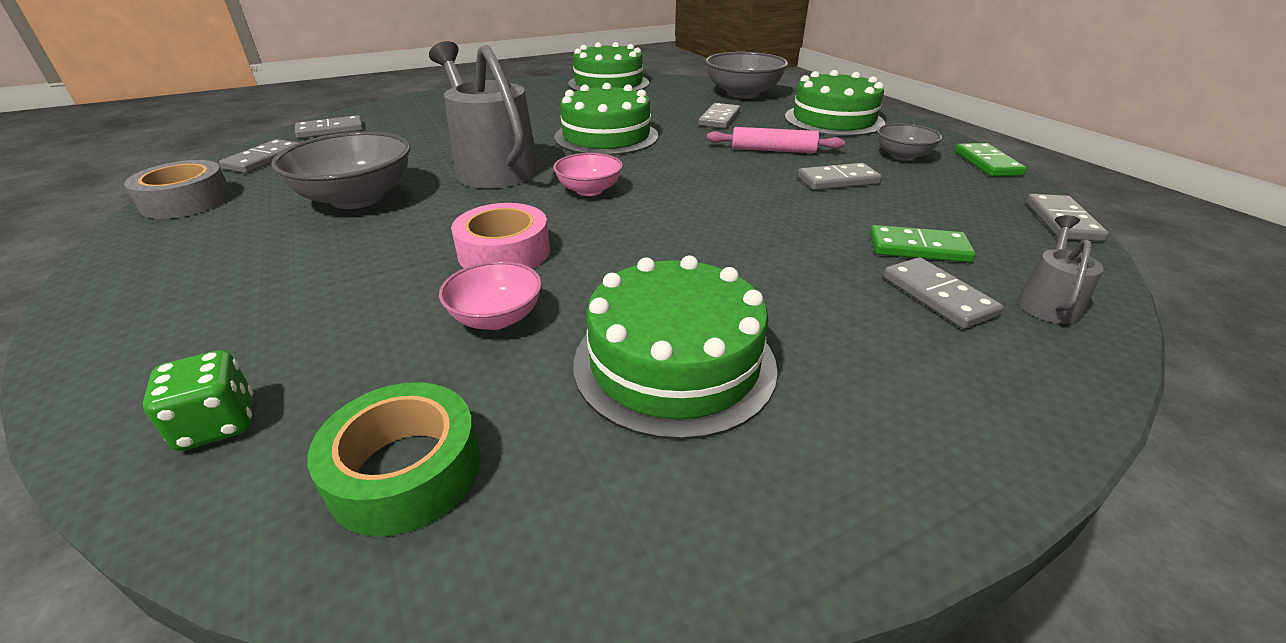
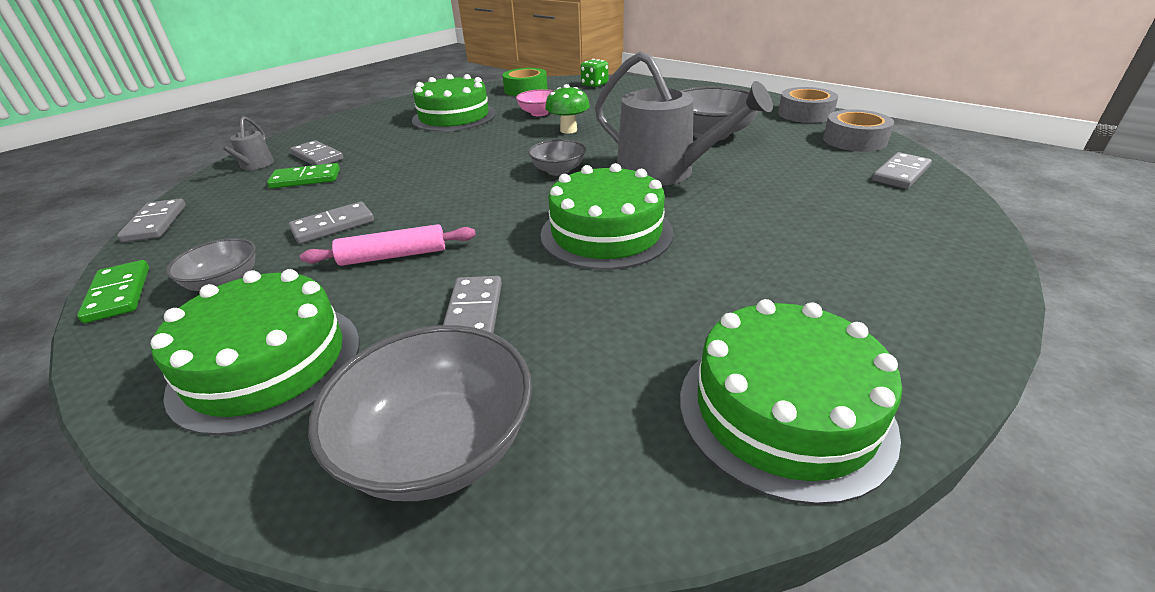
camera: 160 degrees right, 0 degrees up
(263, 159) = (854, 140): grey domino -> grey tape
(504, 252) = (568, 130): pink tape -> green mushroom
(589, 190) = (558, 171): pink bowl -> grey bowl

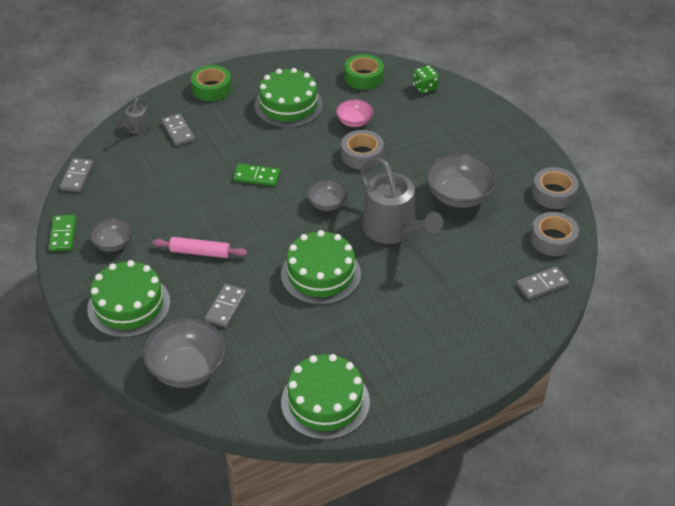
camera: 20 degrees right, 10 degrees up
(306, 179) = (166, 157): green domino -> green domino (256, 176)
(333, 226) = (174, 214): grey domino -> none
(352, 122) = (211, 88): none -> green tape
(568, 130) = (362, 155): green mushroom -> grey tape

